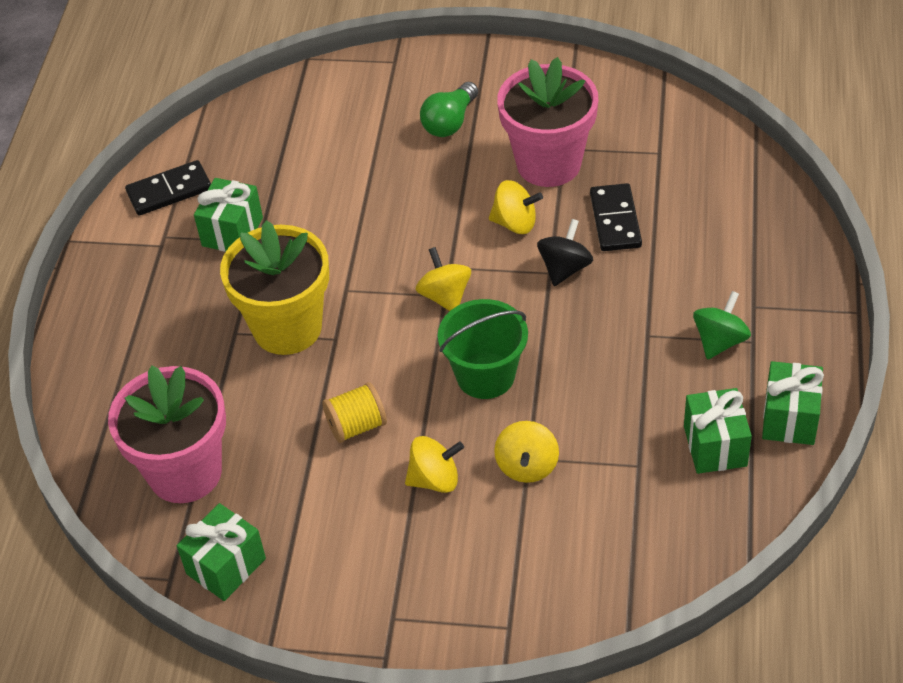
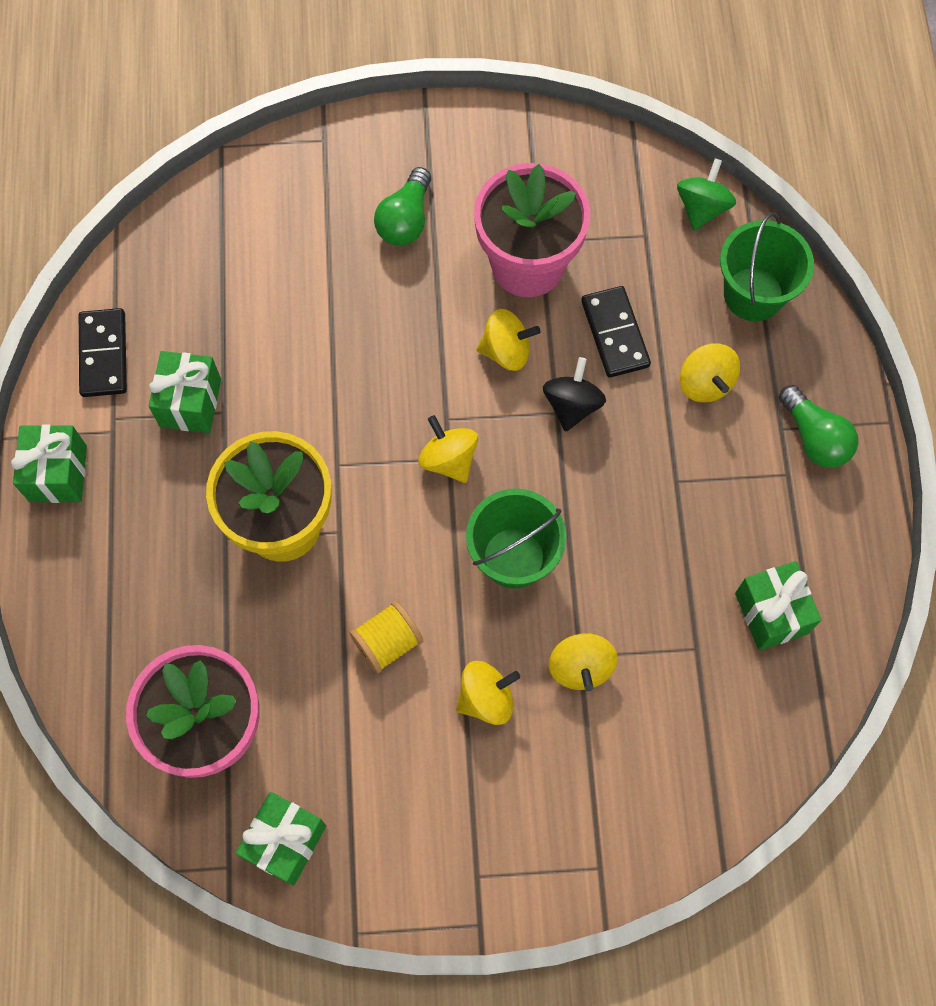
camera: 15 degrees left, 20 degrees up
(169, 191) = (103, 354): black domino -> black domino turned 60 degrees counterclockwise
(689, 265) = (705, 383): none -> yellow spinning top
(719, 341) = (753, 479): green spinning top -> green spinning top (702, 208)
(748, 204) = (753, 294): none -> green bucket
(783, 316) = (814, 437): none -> green light bulb
(789, 418) = (842, 567): green gift -> green gift (58, 473)

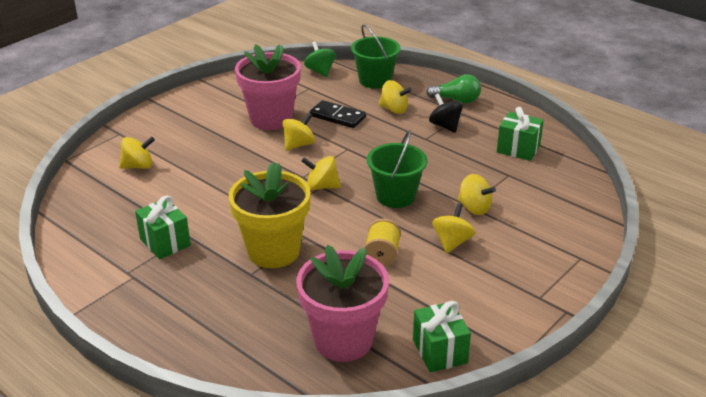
camera: 45 degrees left, 35 degrees down
(58, 473) = (121, 309): green gift -> none
(103, 354) = (91, 255): black domino -> none
(286, 230) = (138, 166): none -> yellow spinning top
(406, 220) = (195, 135): green light bulb -> none
(572, 405) = (350, 143): black spinning top -> black spinning top (445, 126)

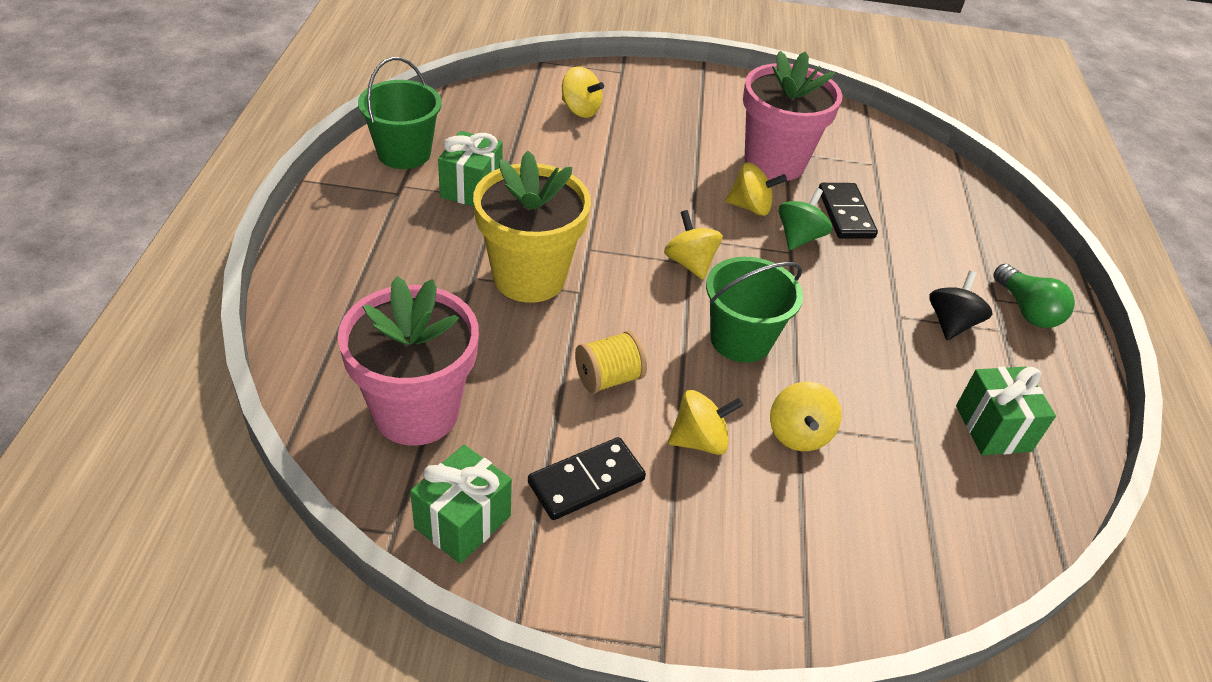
camera: 50 degrees right, 10 degrees up
(320, 71) = (921, 157): green spinning top -> green spinning top (799, 237)
(375, 80) = (966, 212): green bucket -> green bucket (404, 153)
(394, 109) = (925, 257): yellow spinning top -> none
(447, 294) = (586, 481): none -> black domino

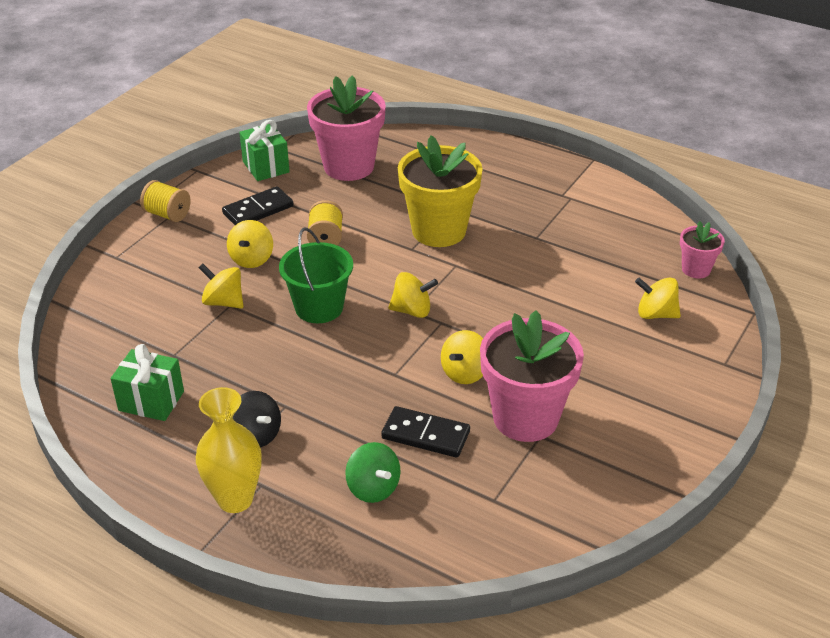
camera: 120 degrees right, 5 degrees down
(404, 153) = (613, 206): green bucket -> none
(471, 188) = (555, 228): green gift -> none
(494, 93) = (696, 269): none -> pink flower pot
(580, 110) = (655, 314): yellow spinning top -> yellow spinning top turned 45 degrees clockwise
(586, 481) = (258, 210): black domino -> black domino turned 60 degrees clockwise
(665, 602) = (167, 214): none -> yellow spool
(799, 237) = (409, 387): green spinning top -> green spinning top (373, 488)
(1026, 310) = (235, 499): green light bulb -> yellow vase

